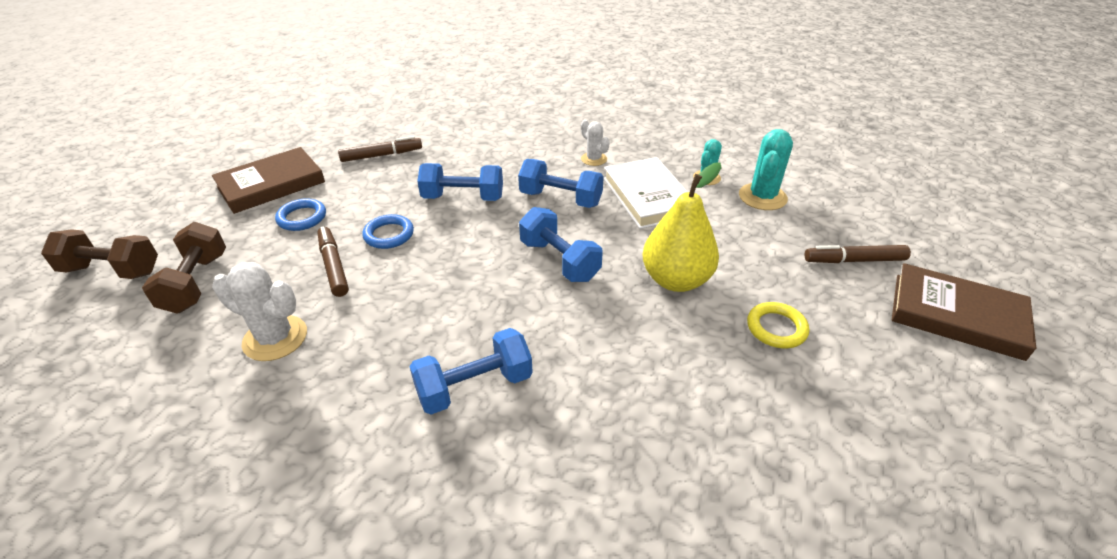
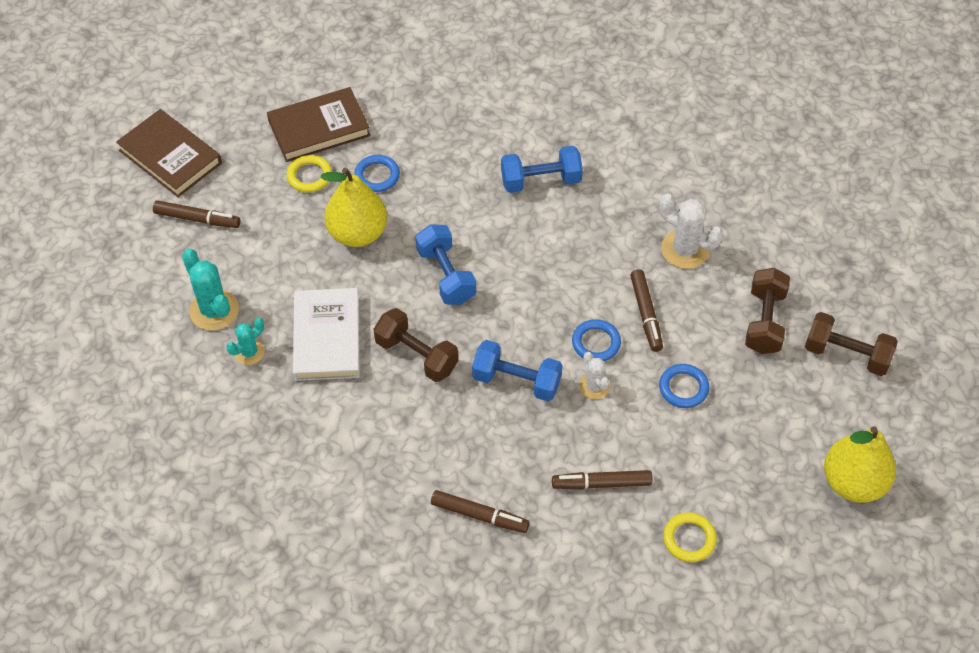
camera: 165 degrees left, 15 degrees up
(160, 186) = (853, 482): none -> yellow pear
(271, 184) = (726, 455): brown book -> brown book (319, 128)
(313, 141) = (689, 539): none -> yellow ring
(474, 129) = (479, 515): none -> brown marker
(560, 199) = (416, 355): blue dumbbell -> brown dumbbell
(594, 159) = (354, 414): white cactus -> white cactus (594, 386)
(695, 346) = (377, 176): none -> blue ring
(762, 197) = (214, 310): turquoise cactus -> turquoise cactus turned 75 degrees counterclockwise

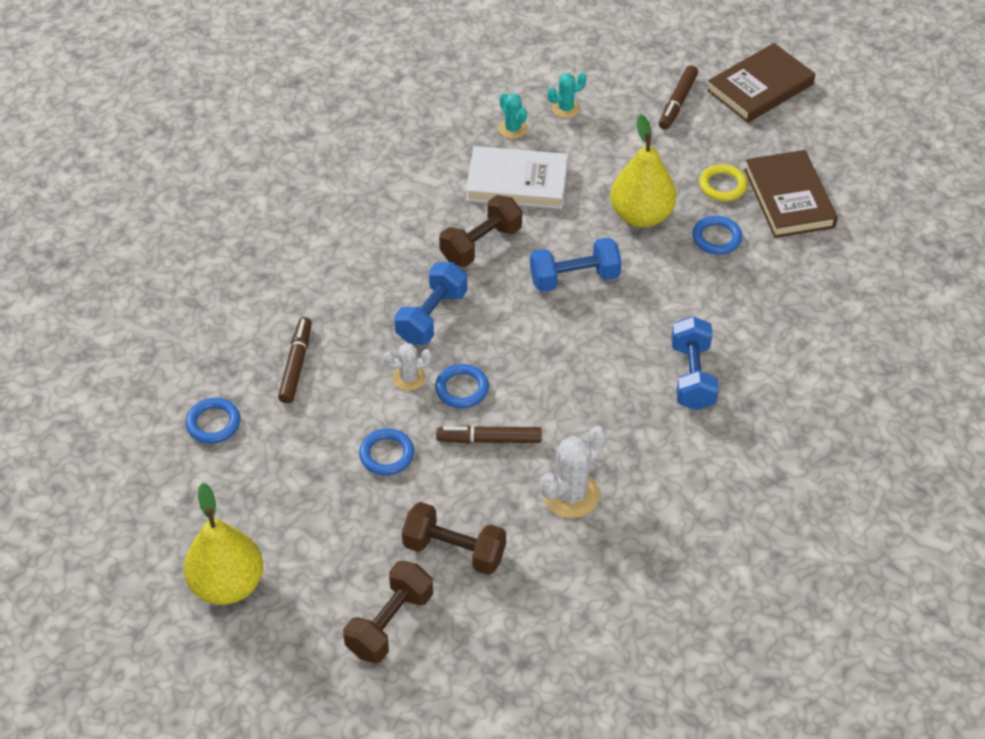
camera: 100 degrees right, 5 degrees down
(214, 310) = (565, 108): turquoise cactus -> turquoise cactus, size x0.60
(479, 515) = (293, 269): brown marker -> none
(689, 539) = (213, 423): yellow ring -> blue ring

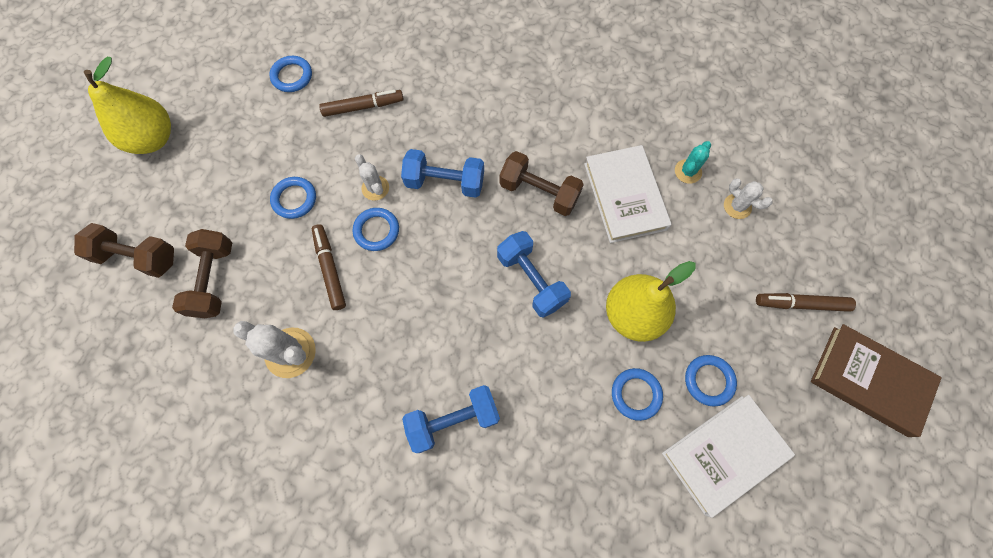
camera: 70 degrees right, 20 degrees up
(565, 108) = (737, 206): turquoise cactus -> white cactus
(722, 186) = (708, 380): yellow ring -> blue ring
(788, 198) = (724, 454): brown book -> white book

